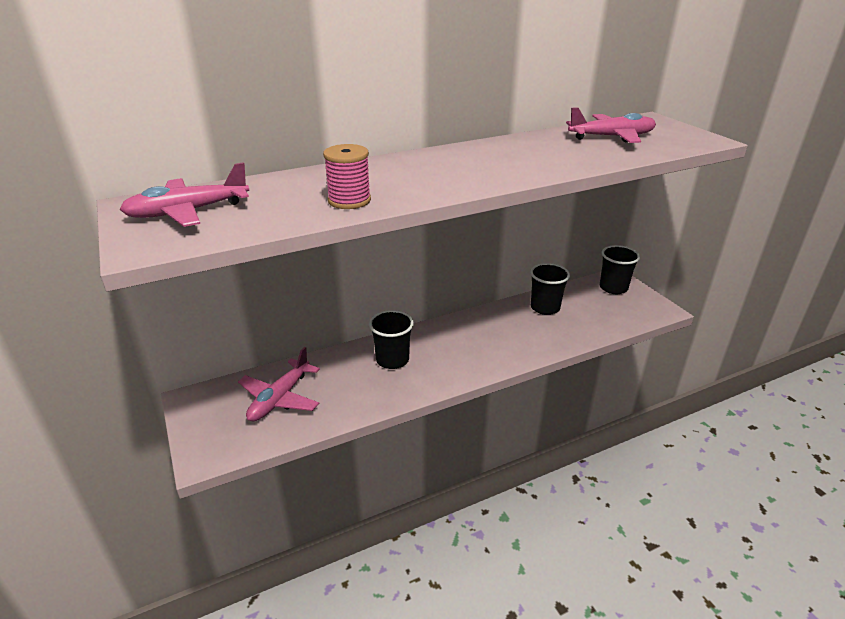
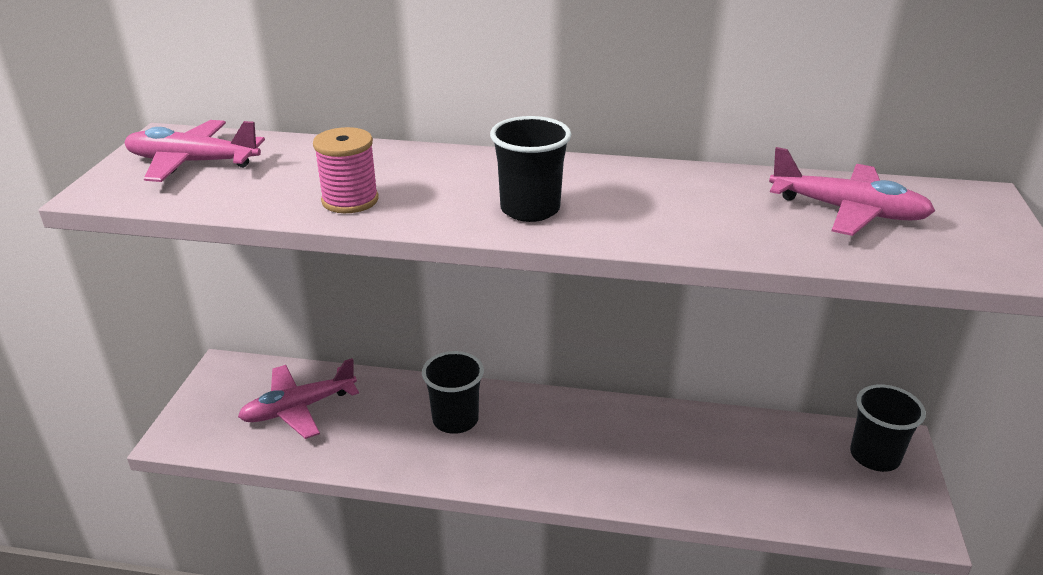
camera: 35 degrees right, 0 degrees up
(545, 308) = (728, 439): black cup -> black cup (530, 209)

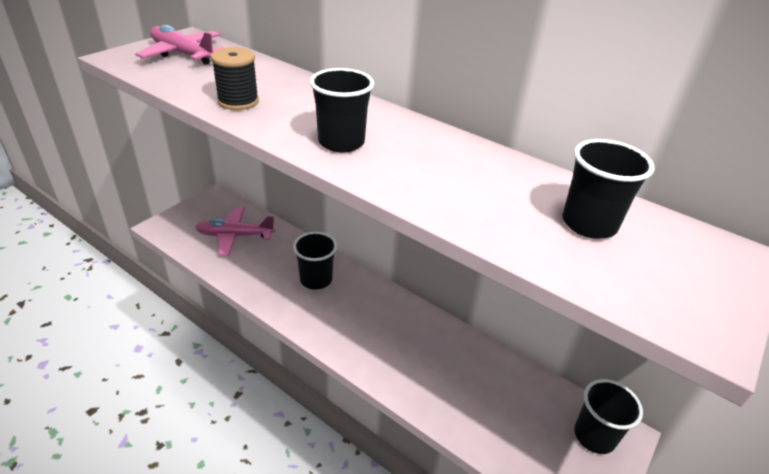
camera: 25 degrees right, 5 degrees up
(350, 200) = (238, 101): pink spool -> black spool
(848, 211) = (589, 224): pink plane -> black cup

